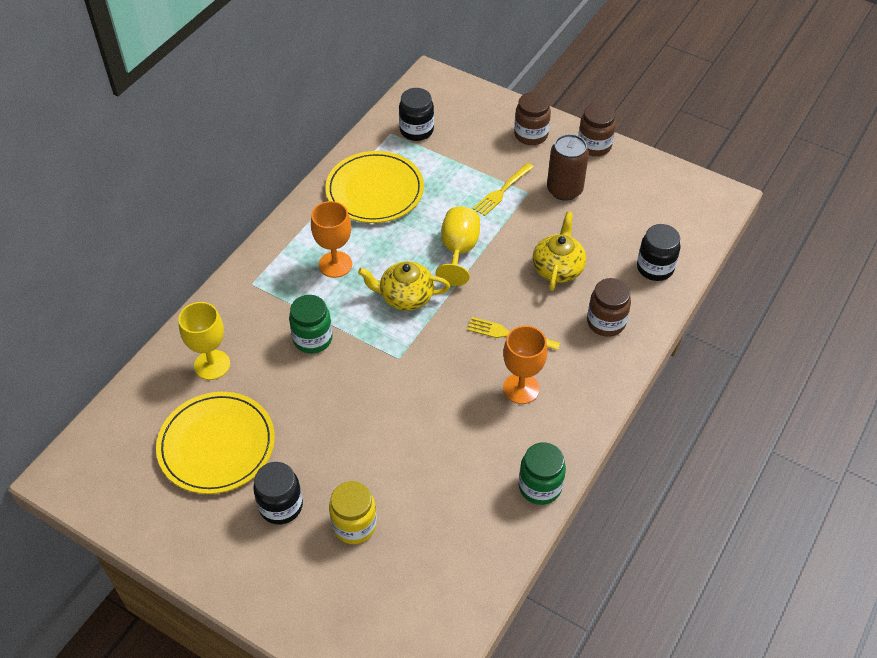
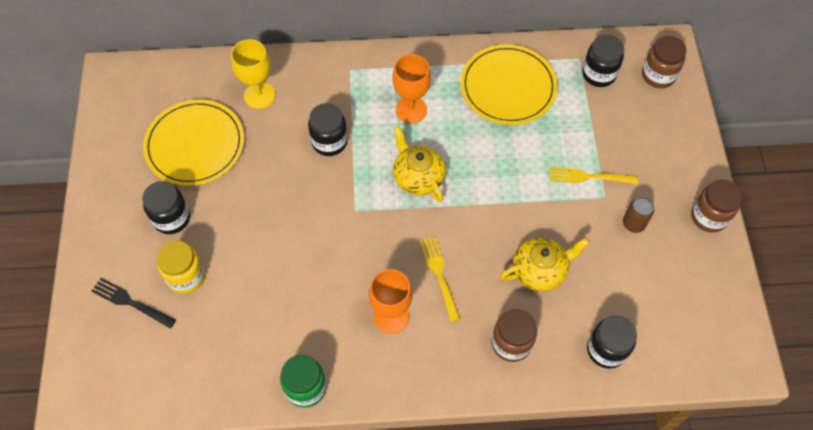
camera: 55 degrees right, 10 degrees up
(312, 339) = (329, 142): green jar -> black jar
(343, 587) = (131, 302): none -> black fork
(458, 250) = (496, 185): yellow goblet -> none
(531, 135) = (674, 159): brown jar -> brown jar (658, 75)
(564, 190) = (633, 224): brown can -> brown can, size x0.60

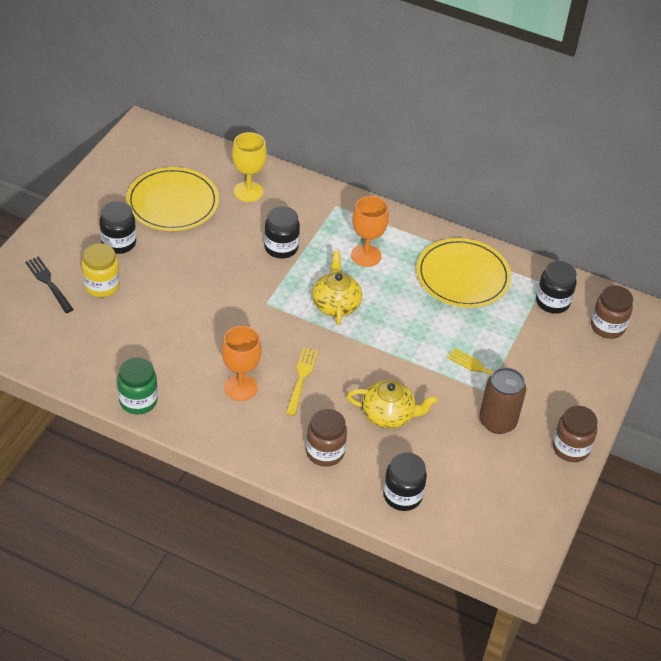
camera: 25 degrees right, 15 degrees down
(633, 224) = (497, 421): brown can -> brown can, size x1.66

